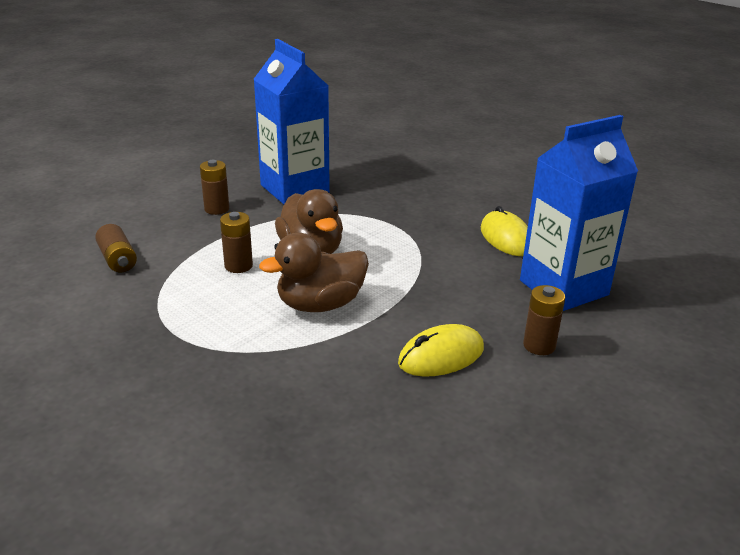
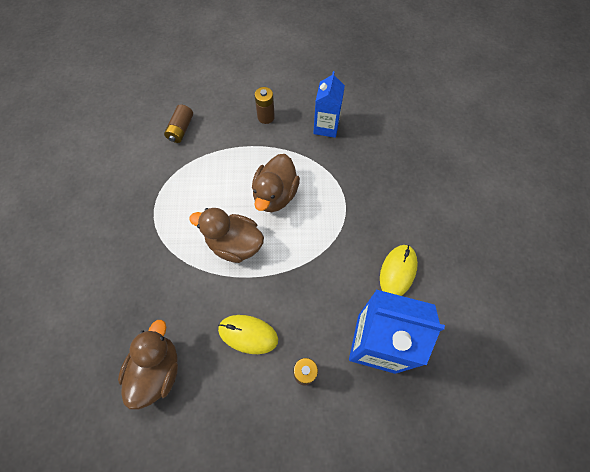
camera: 45 degrees right, 35 degrees up
(238, 266) = (228, 179): brown battery -> none
(294, 189) = (326, 126): blue carton -> blue carton, size x0.60
(384, 451) = (157, 370): none -> brown duck

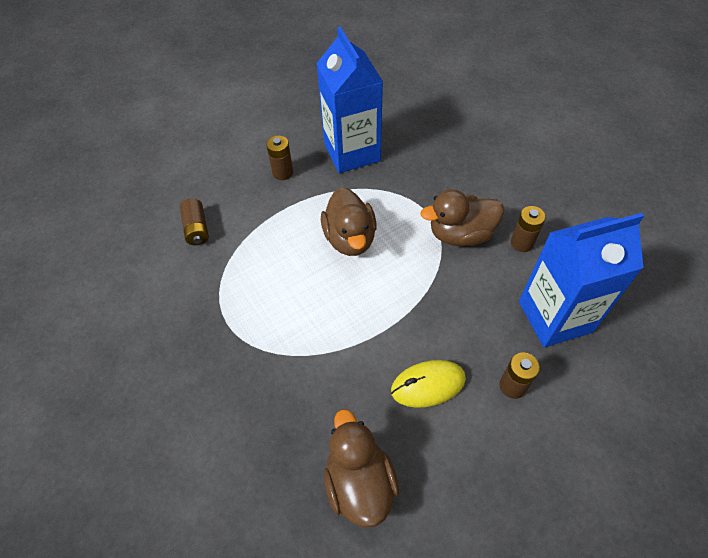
camera: 30 degrees left, 10 degrees down
(234, 244) = (344, 307): brown duck -> brown duck (460, 234)
(326, 126) = (352, 152): blue carton -> blue carton, size x1.68
(397, 271) = (522, 243): yellow mouse -> brown battery

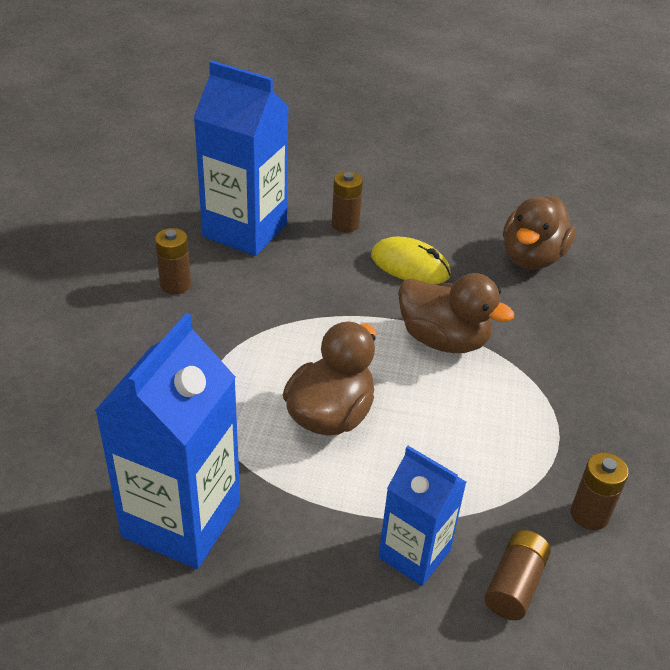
camera: 140 degrees left, 15 degrees down
(249, 209) = (414, 554): none -> blue carton
(282, 172) = (310, 572): brown battery -> brown battery (589, 514)
(460, 234) = (215, 332): brown duck -> brown duck (443, 340)

